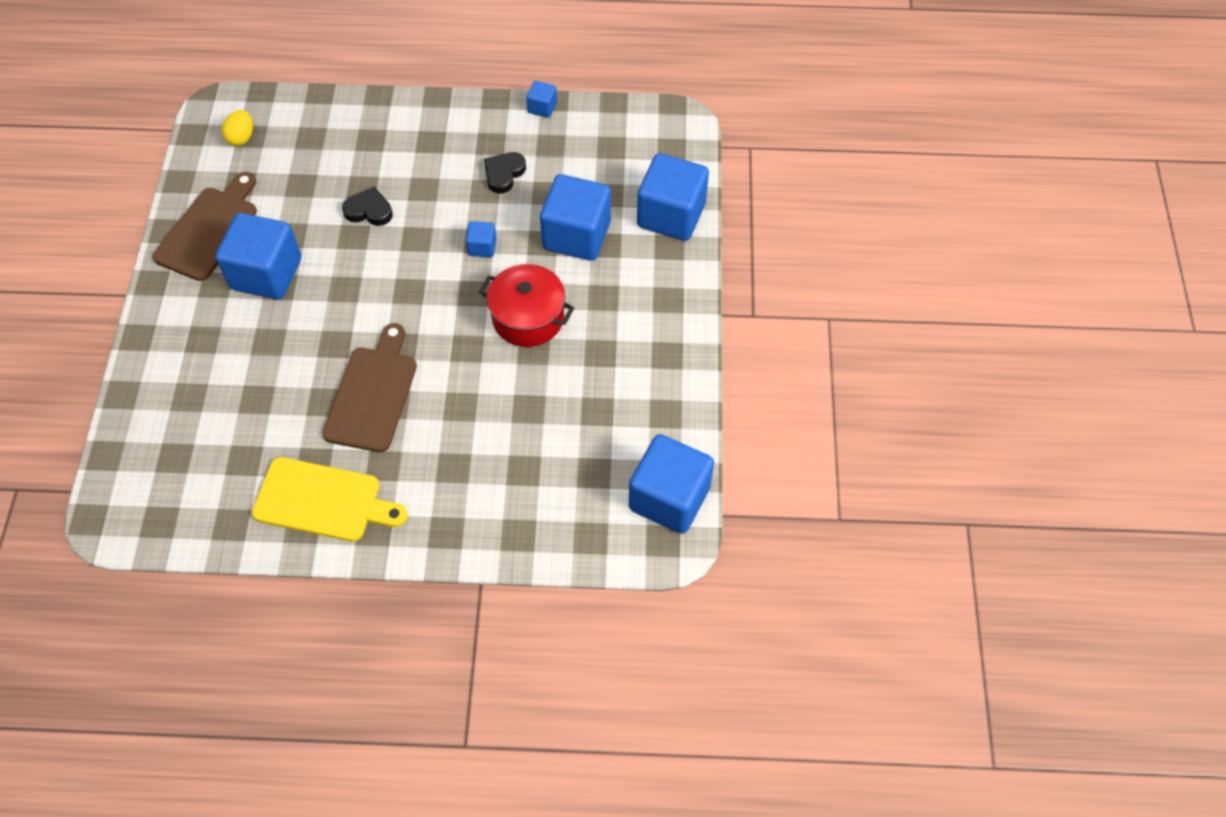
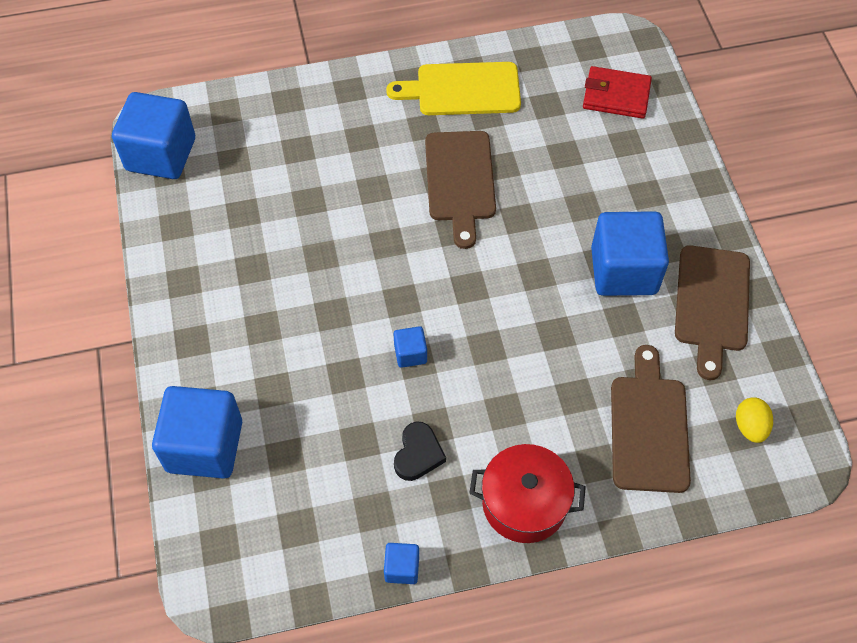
camera: 165 degrees right, 0 degrees up
(166, 453) = (616, 95): none -> red wallet
(318, 153) = (648, 427): none -> brown cutting board
(369, 210) = (553, 367): black heart -> none
(528, 317) = (335, 287): red pot -> red pot (524, 503)
(576, 235) = (309, 393): blue cube -> none

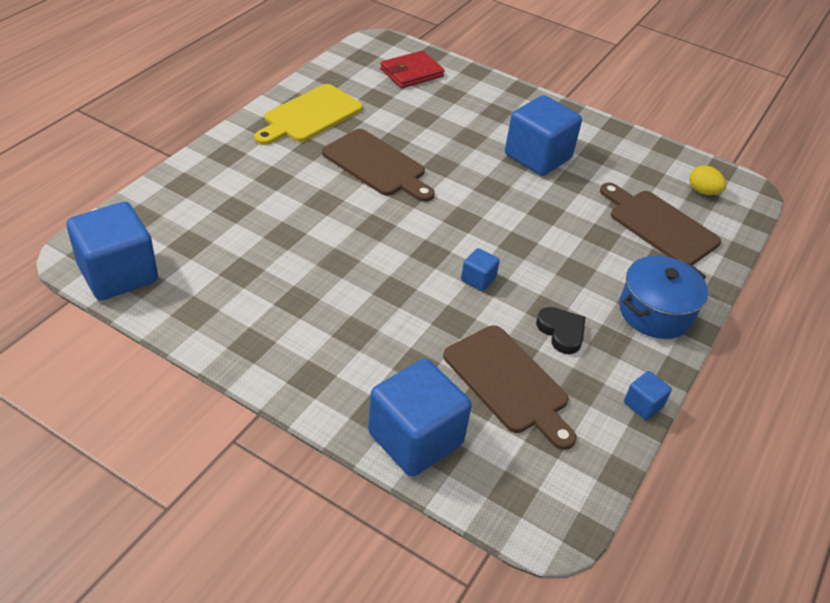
camera: 50 degrees left, 15 degrees down
(524, 503) = (655, 312): red pot -> blue pot
(712, 304) = (604, 145): brown cutting board -> brown cutting board (509, 383)

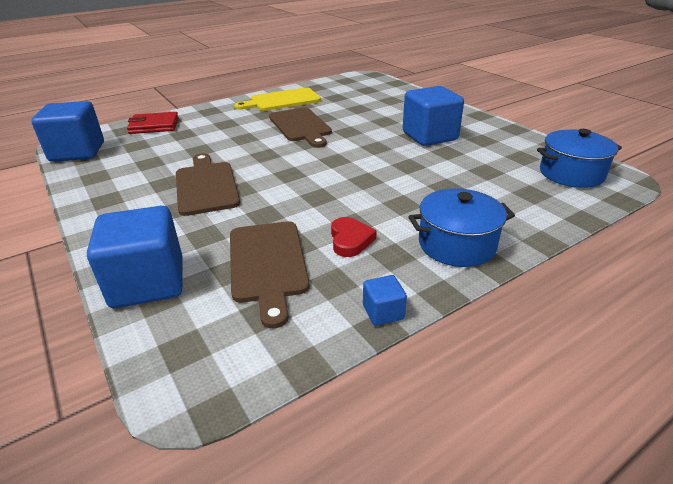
camera: 30 degrees right, 10 degrees down
(411, 73) = (372, 89): red wallet -> red wallet (154, 126)
(478, 279) = (311, 194): blue cube -> none
(561, 332) = (350, 240): black heart -> red heart
(659, 225) = (508, 188): brown cutting board -> brown cutting board (206, 186)
(703, 191) = (571, 174): yellow egg -> blue pot

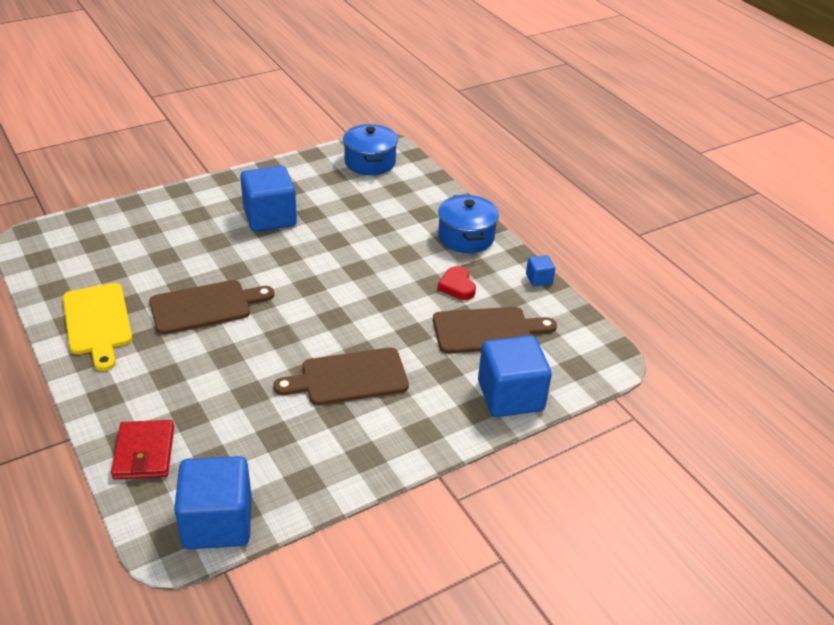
camera: 90 degrees left, 5 degrees up
(350, 240) = (457, 286): red heart -> red heart turned 105 degrees counterclockwise

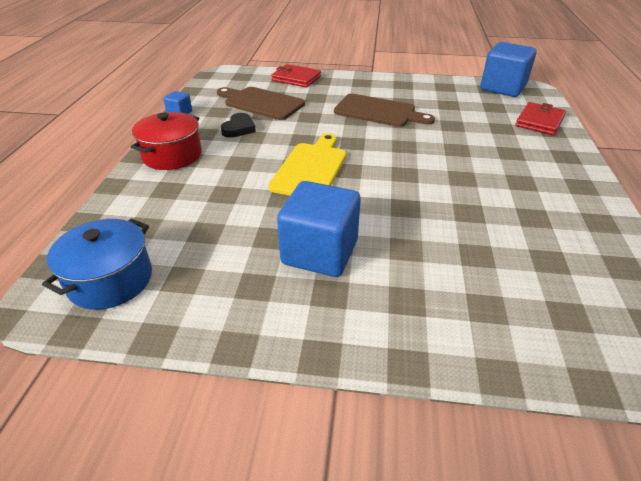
camera: 140 degrees left, 0 degrees up
(98, 322) = (569, 211): yellow cutting board -> yellow cutting board (311, 168)
(205, 306) = (455, 187): brown cutting board -> none
(457, 286) = (239, 129): red heart -> black heart
(466, 237) = (172, 155): blue pot -> red pot
(510, 396) = (296, 78): blue cube -> red wallet

